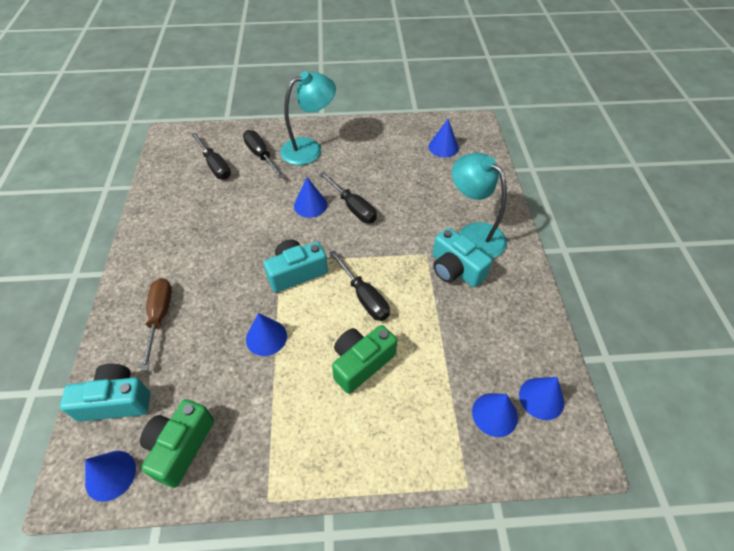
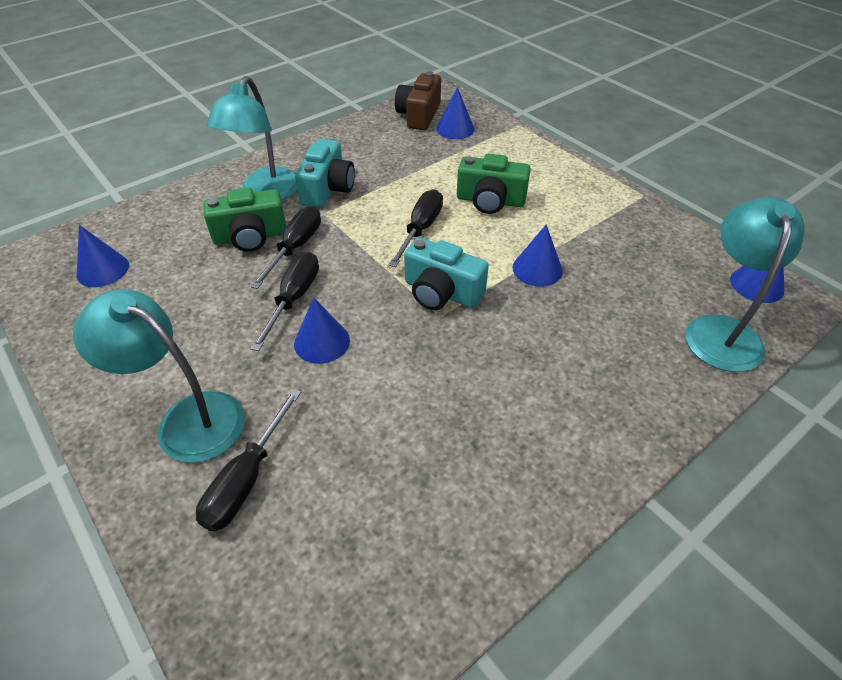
camera: 125 degrees left, 5 degrees down
(116, 401) = (721, 330): turquoise camera -> turquoise lamp
(160, 317) = (620, 370): brown screwdriver -> none
(180, 446) = (683, 260): green camera -> green camera (250, 236)
(215, 165) = (321, 535): black screwdriver -> black screwdriver (295, 247)
(541, 398) = (419, 115): blue cone -> brown camera

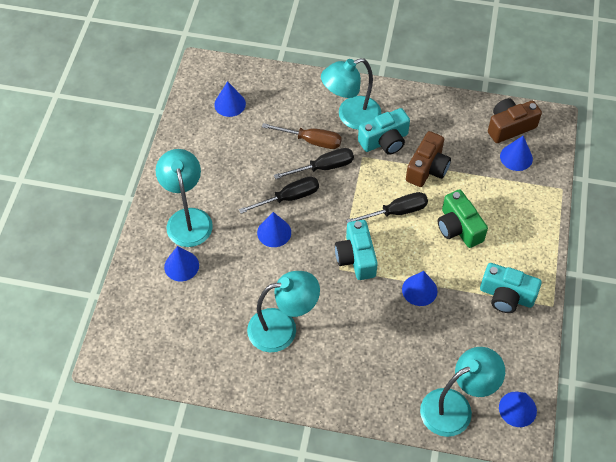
camera: 50 degrees right, 10 degrees up
(246, 479) = (181, 266): black screwdriver -> blue cone
(250, 236) = (311, 141): green camera -> brown screwdriver
(397, 181) = (427, 168): none -> brown camera
(469, 424) = (283, 328): none -> turquoise lamp
(604, 216) = (506, 296): none -> turquoise camera

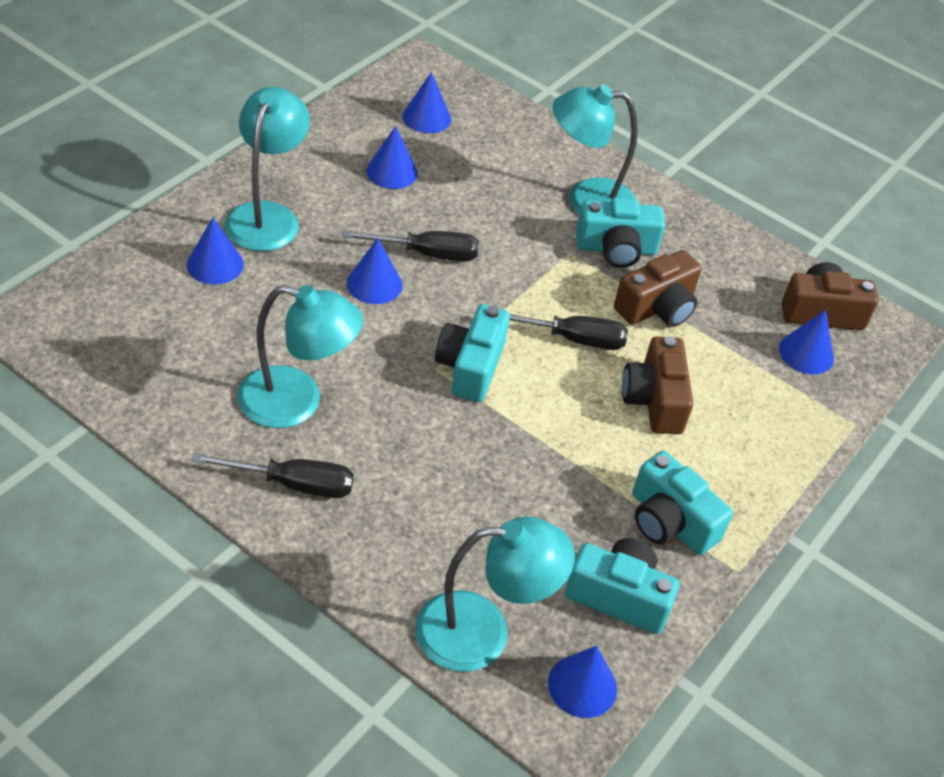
camera: 20 degrees right, 10 degrees down
(311, 141) = (509, 204): brown screwdriver -> none
(323, 167) = (503, 241): black screwdriver -> black screwdriver (293, 484)
(419, 290) = (537, 450): blue cone -> blue cone (392, 172)
(458, 228) = (654, 400): green camera -> brown camera
(506, 351) = (619, 596): none -> turquoise camera

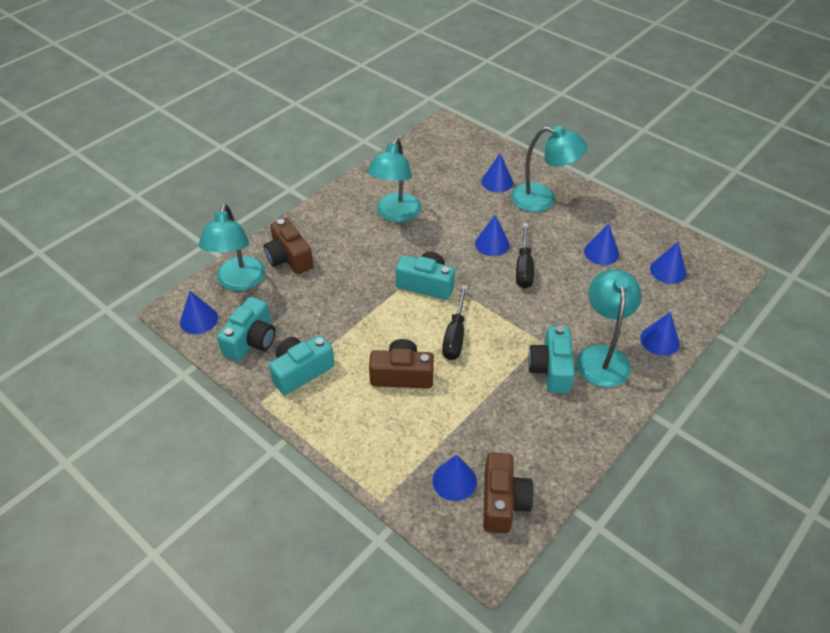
camera: 100 degrees right, 0 degrees up
(293, 484) = (340, 214): black screwdriver -> none
(553, 147) = (659, 340): none -> blue cone
(657, 307) = (492, 387): brown camera -> brown camera (289, 258)

